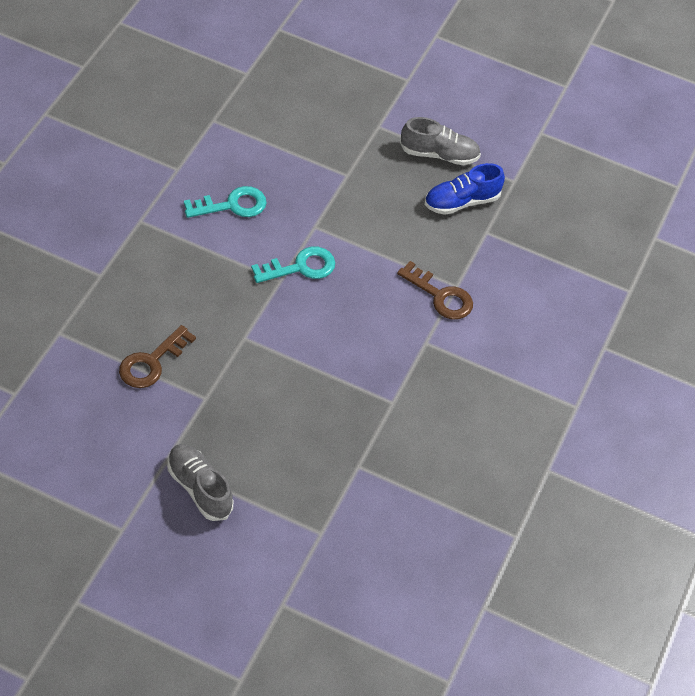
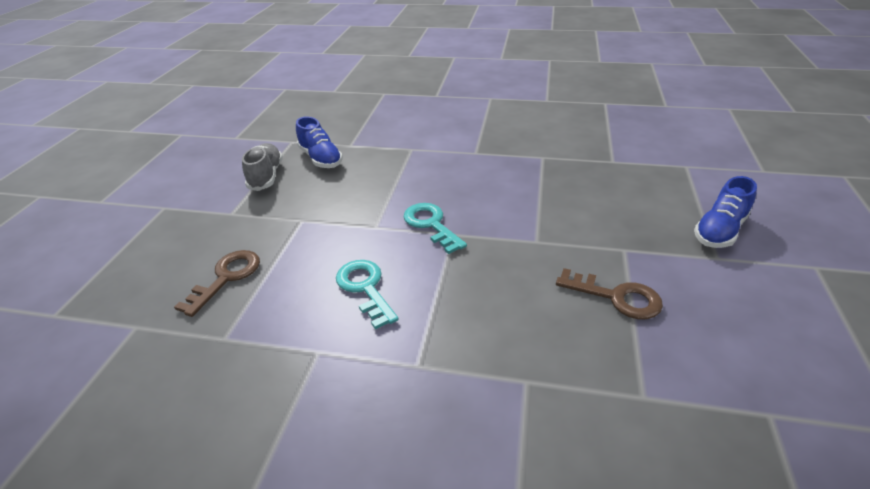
camera: 95 degrees left, 15 degrees down
(199, 488) = (719, 230): grey shoe -> blue shoe
(440, 296) = (426, 153): brown key -> brown key (226, 278)

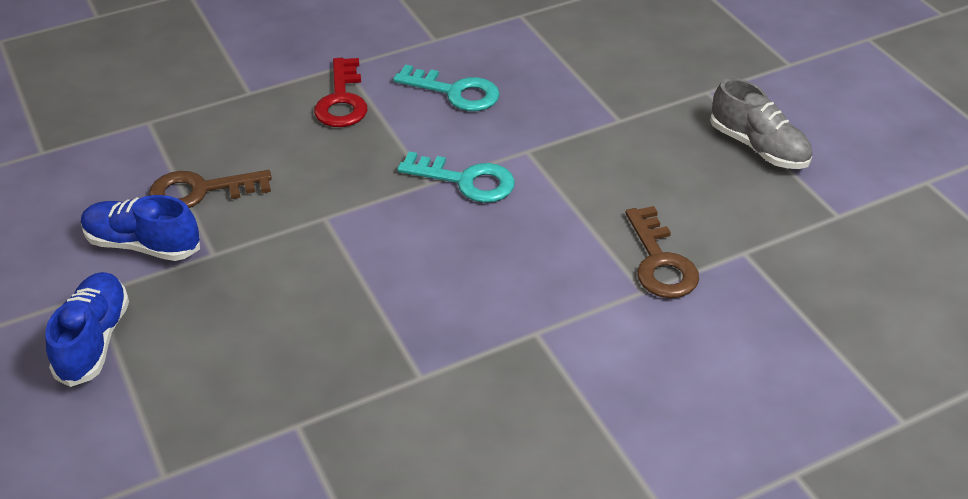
camera: 140 degrees right, 5 degrees up
(226, 278) = (594, 44): brown key -> brown key (660, 262)
(321, 158) = (740, 206): blue shoe -> blue shoe (143, 245)
(453, 326) = (342, 100): none -> red key

